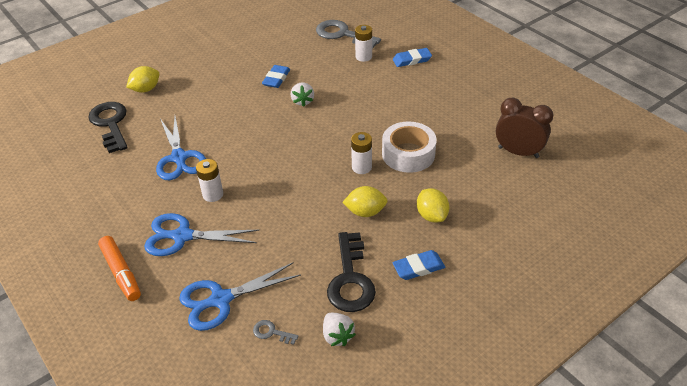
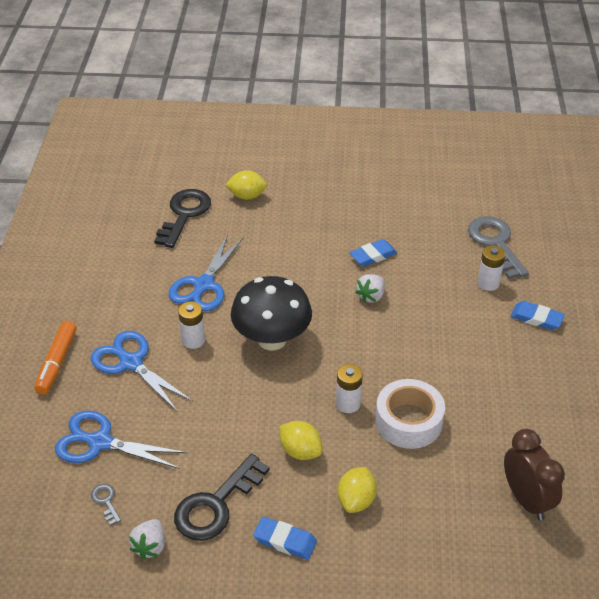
camera: 40 degrees right, 0 degrees up
(268, 161) = (272, 339): none -> black mushroom

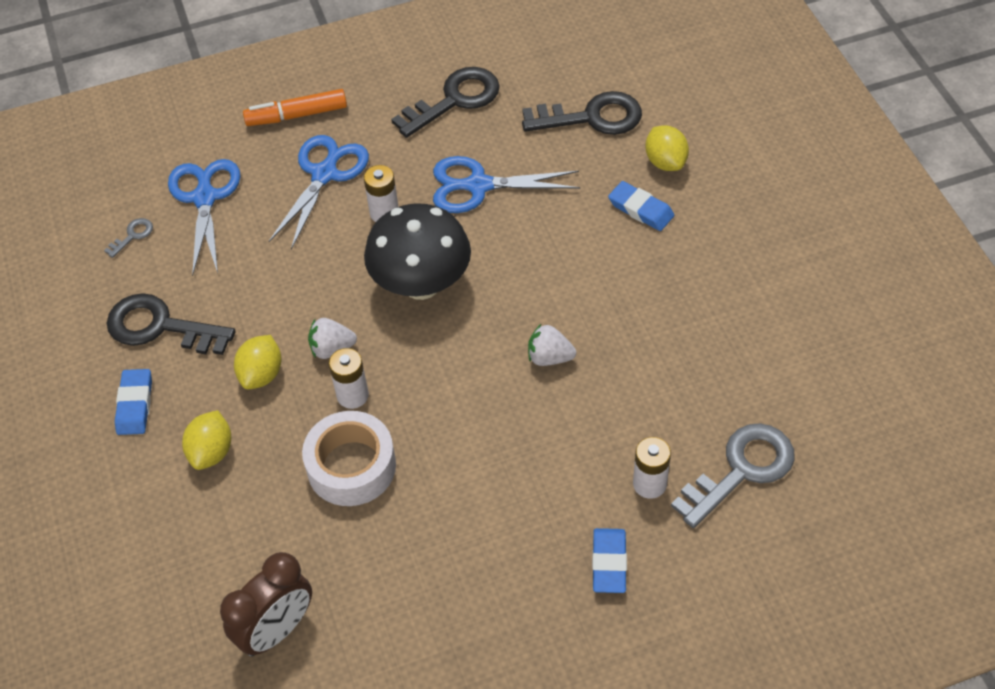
camera: 70 degrees right, 10 degrees up
(114, 273) = (455, 100): none -> black key
(150, 546) = (91, 294): white strawberry -> white strawberry (332, 349)
(356, 500) = (211, 452): yellow lemon -> yellow lemon turned 75 degrees counterclockwise
(373, 256) = (629, 334): blue eraser -> blue eraser (640, 209)

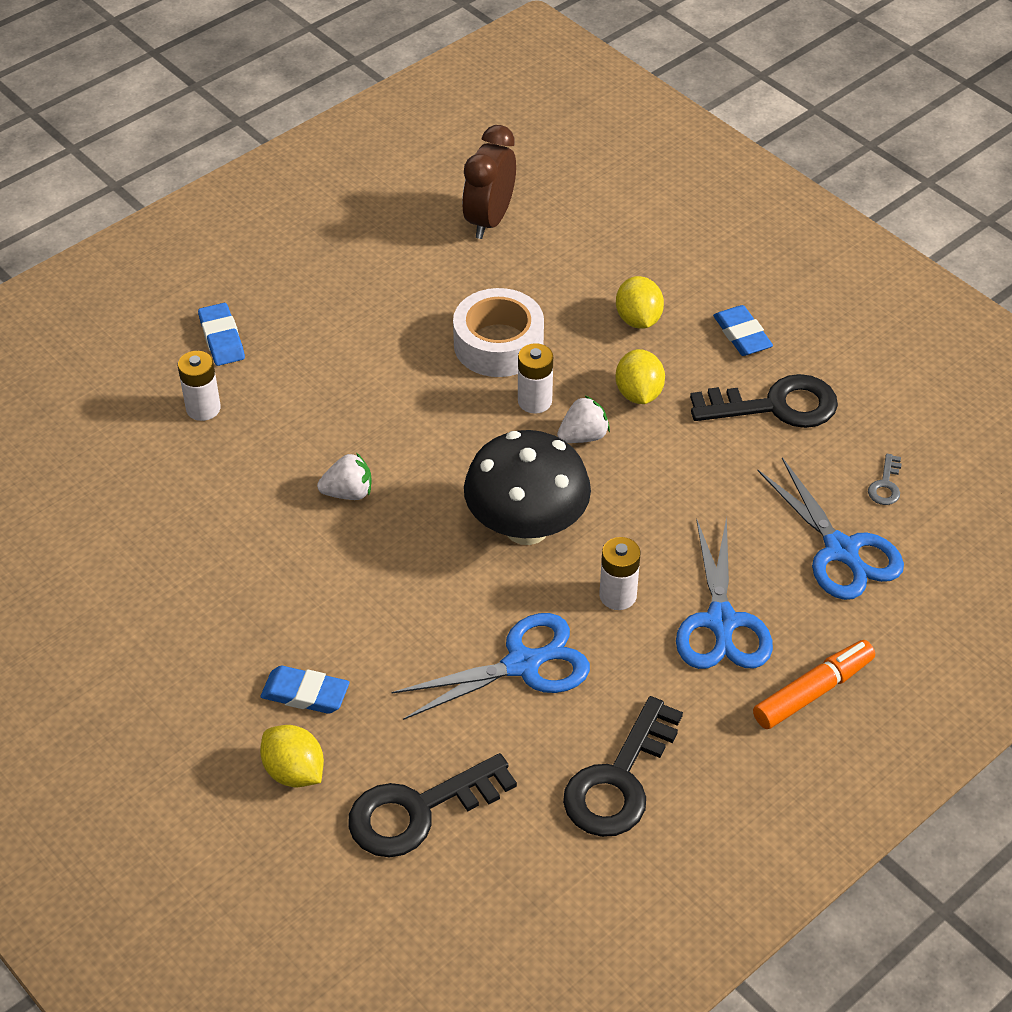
camera: 155 degrees right, 5 degrees down
(742, 470) = (114, 445): grey key -> none

